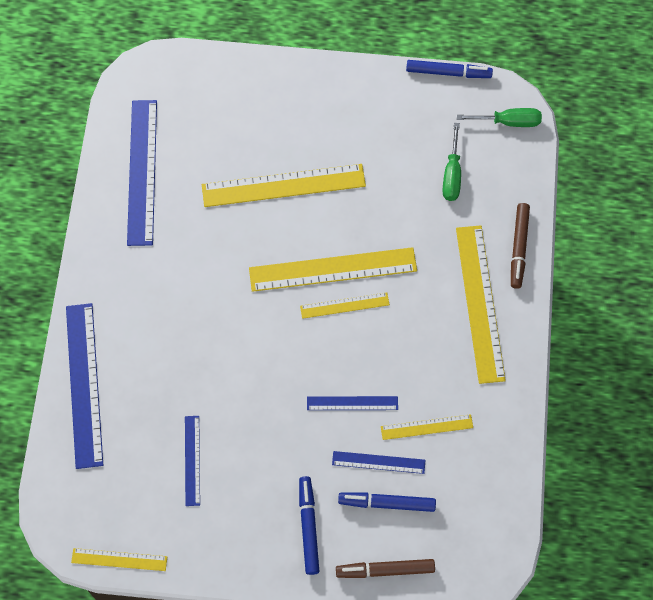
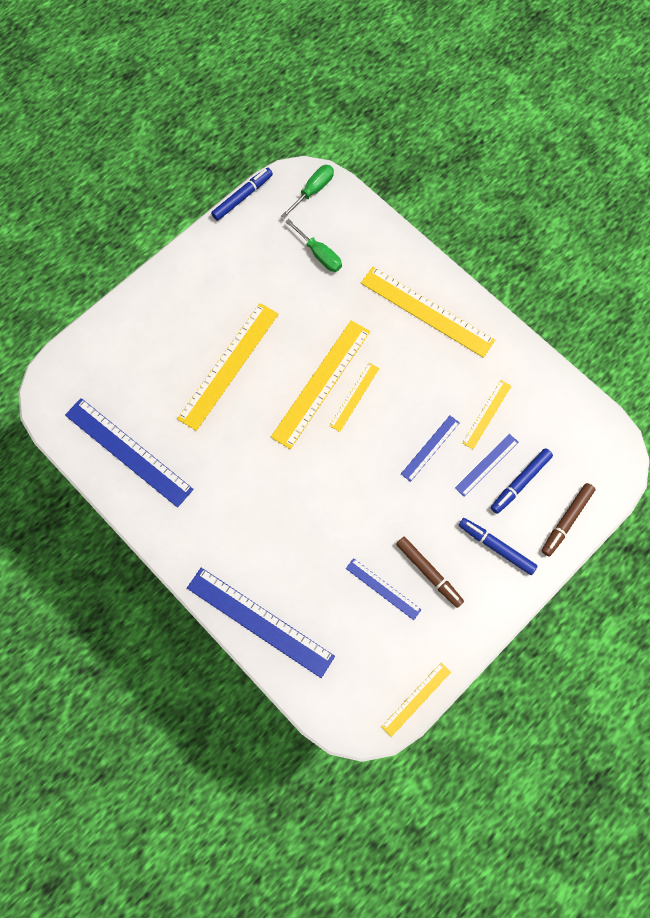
camera: 50 degrees left, 5 degrees up
(518, 248) = (408, 257): brown marker -> brown marker (428, 573)

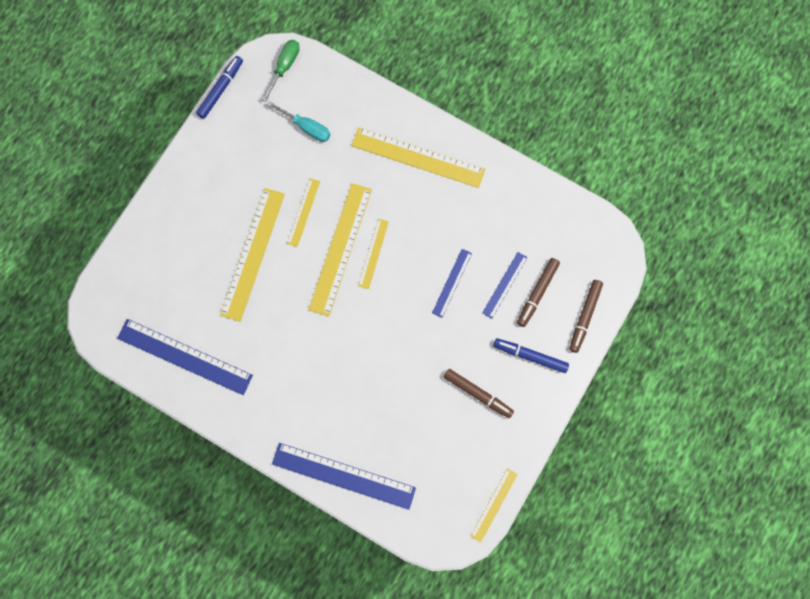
camera: 15 degrees left, 5 degrees up
(319, 254) = (306, 127): green screwdriver -> turquoise screwdriver
(383, 589) = (442, 418): blue ruler -> none
(487, 414) = (494, 239): yellow ruler -> yellow ruler (303, 212)
(520, 482) = (537, 293): blue marker -> brown marker

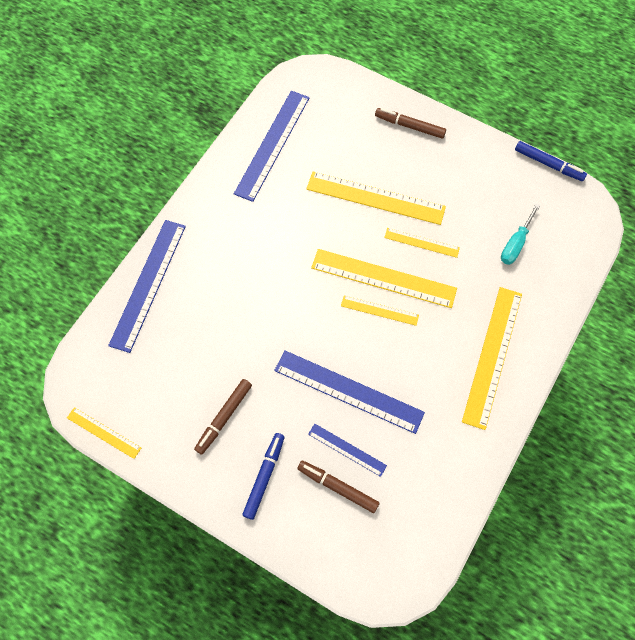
camera: 90 degrees right, 10 degrees down
(284, 67) = (582, 221): green screwdriver -> none
(452, 283) = (348, 391): blue ruler -> blue ruler, size x1.90
(584, 317) = (309, 543): brown marker -> brown marker (409, 126)

